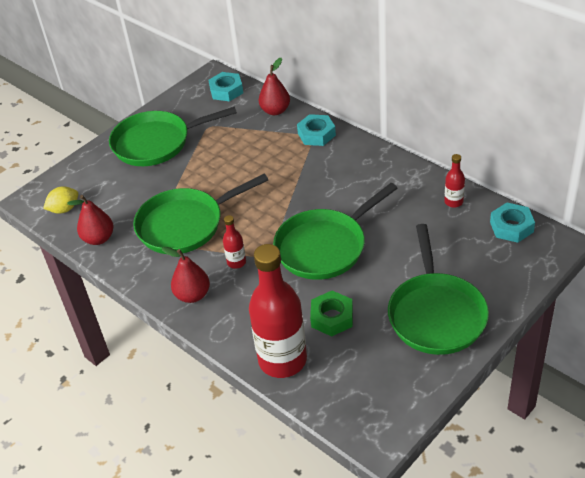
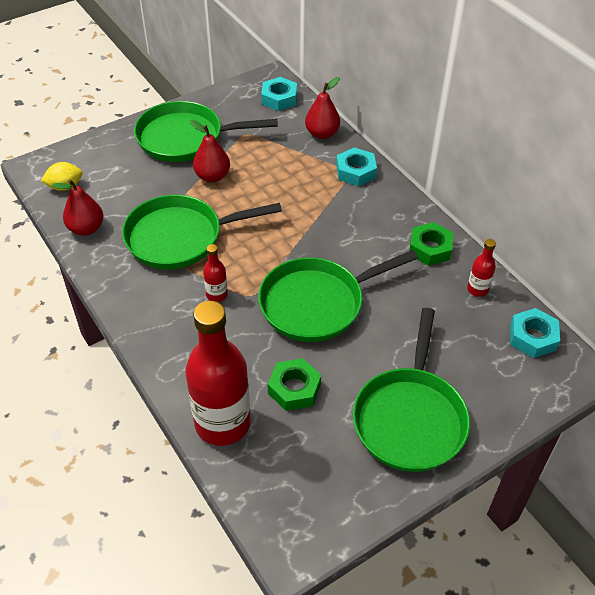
camera: 10 degrees right, 5 degrees up
(192, 295) = (157, 320): red pear -> red pear (212, 176)
(402, 180) = (430, 248): none -> green nut

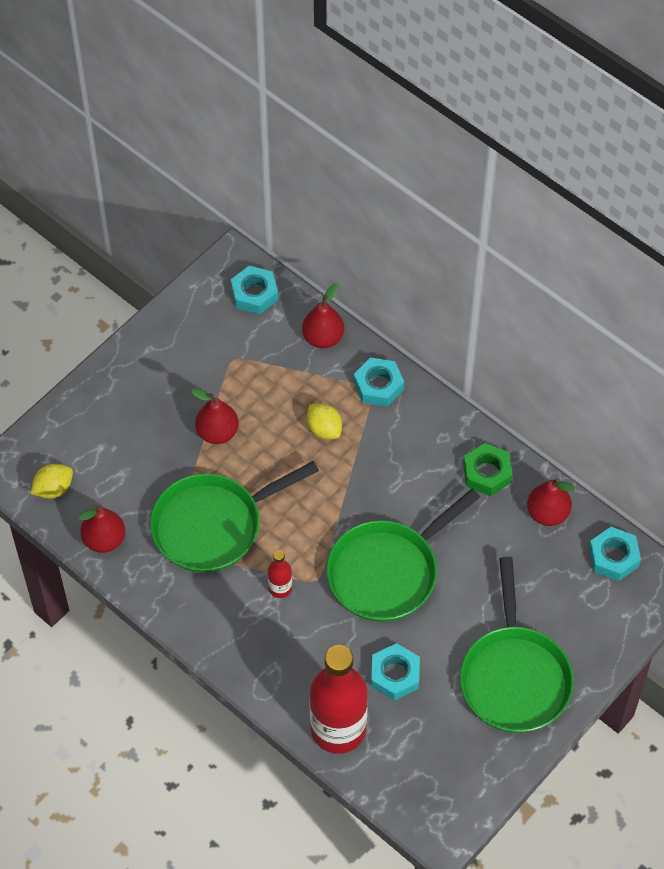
camera: 15 degrees left, 10 degrees up
(185, 138) = (164, 383): green pan -> none
(294, 389) = (395, 675): green nut -> turquoise nut
(300, 191) = (324, 429): none -> yellow lemon
(477, 289) = (547, 513): red bottle -> red pear

